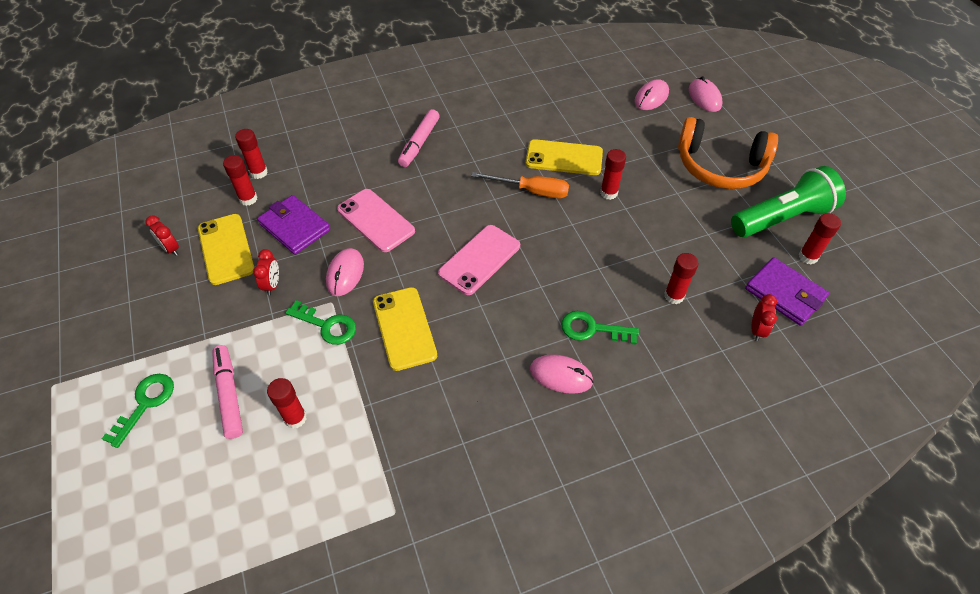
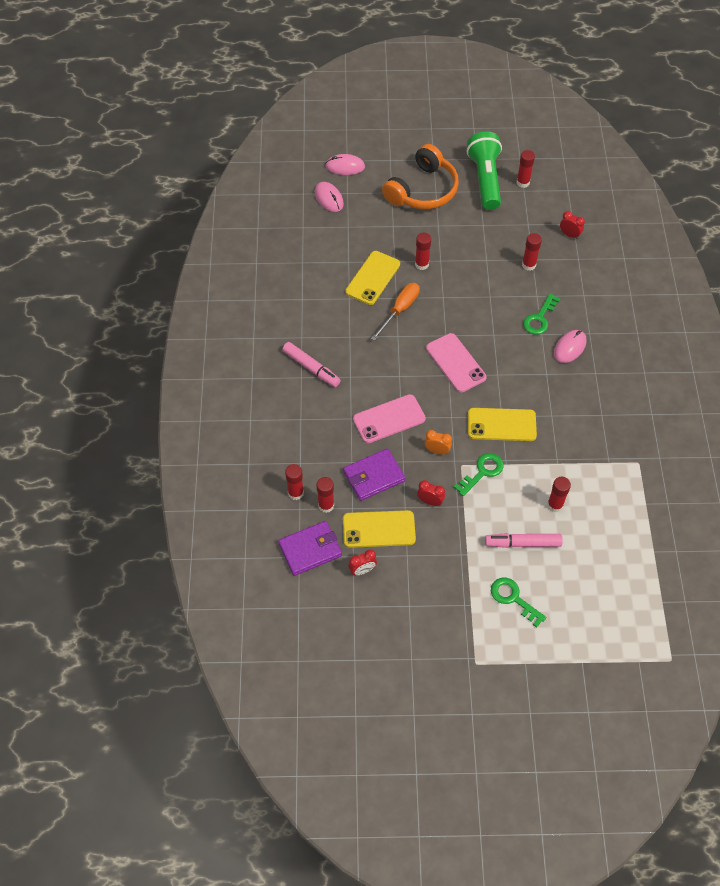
camera: 70 degrees left, 5 degrees up
(345, 273) = (437, 451): pink mouse -> orange clock
(784, 294) = (547, 208): purple wallet -> purple wallet (310, 550)

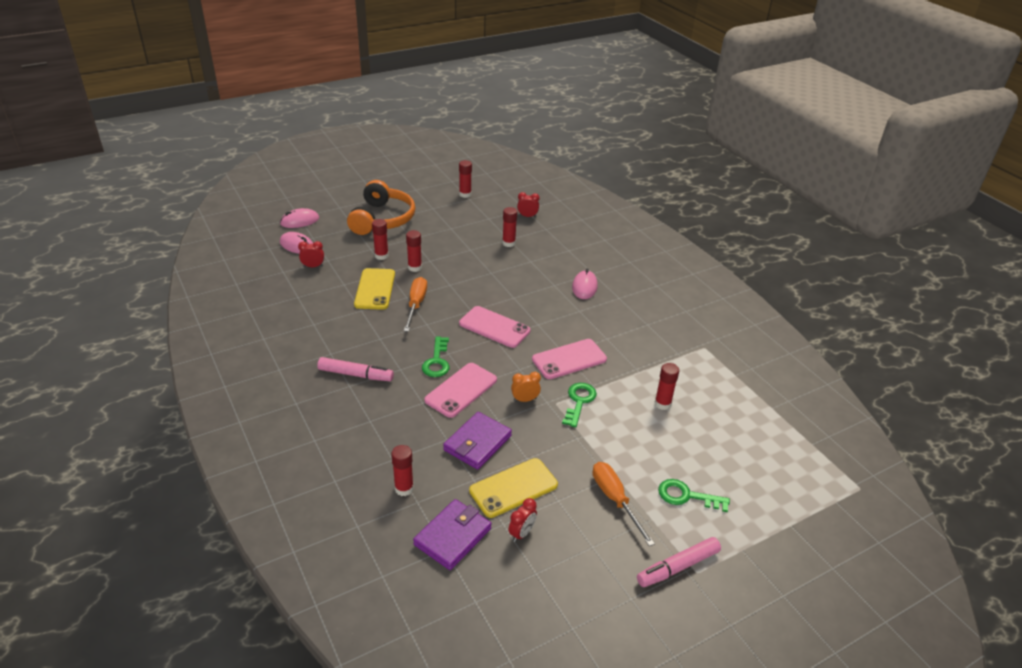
camera: 30 degrees left, 20 degrees down
(326, 505) = (444, 488): red glue stick -> red glue stick (381, 256)
(430, 501) = (547, 444): red clock -> red clock (313, 266)
(452, 576) = (615, 500): none -> orange screwdriver
(485, 179) = (432, 200): green flashlight -> none
(501, 425) = (569, 359): yellow phone -> pink phone
(522, 543) = (658, 445): pink marker -> pink marker (678, 567)
(539, 318) = (544, 275): green key -> green key (437, 361)

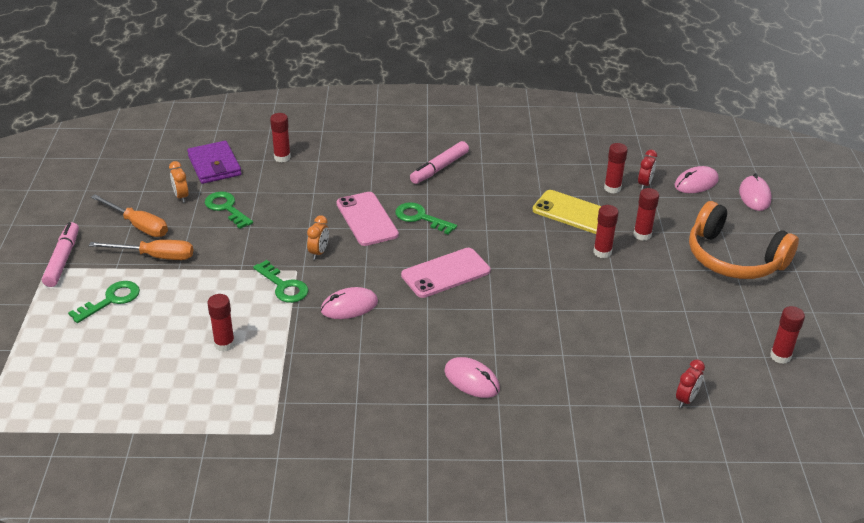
camera: 120 degrees right, 0 degrees up
(416, 305) = (525, 232): orange screwdriver -> orange screwdriver (138, 225)
(477, 443) = (292, 206): purple wallet -> none
(508, 243) = (618, 350): red glue stick -> red glue stick (612, 188)
(513, 488) = (226, 208): yellow phone -> green key
(521, 533) = (181, 196): red clock -> orange clock
(569, 359) = (349, 306): pink phone -> pink mouse

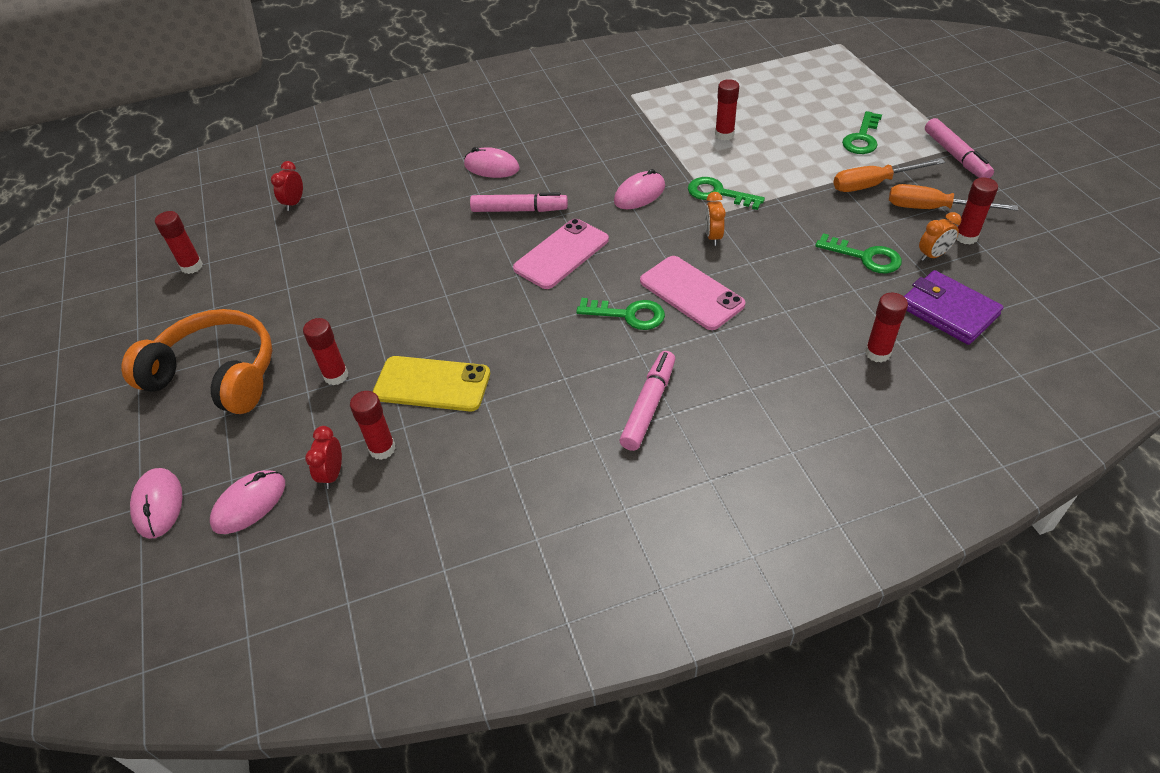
camera: 165 degrees right, 10 degrees up
(181, 196) = (933, 255): orange clock -> orange clock turned 105 degrees clockwise
(463, 323) = (519, 210): none -> pink marker
(602, 252) = (386, 334): red glue stick -> red glue stick (966, 237)

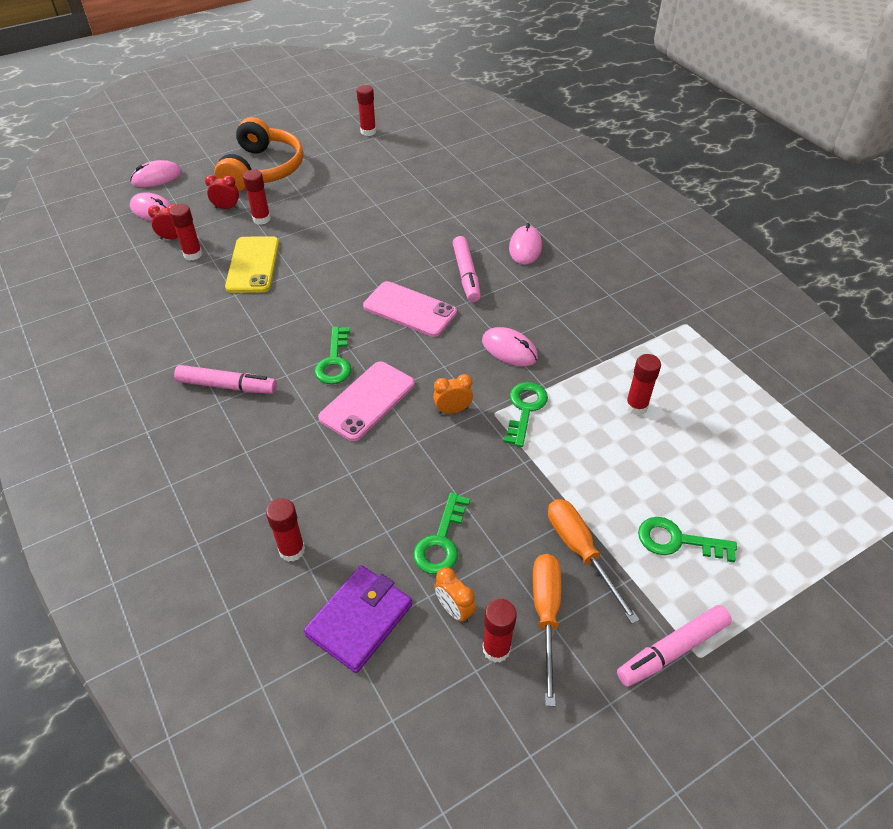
camera: 75 degrees right, 0 degrees up
(294, 203) = (448, 156): red clock -> red clock (226, 208)

